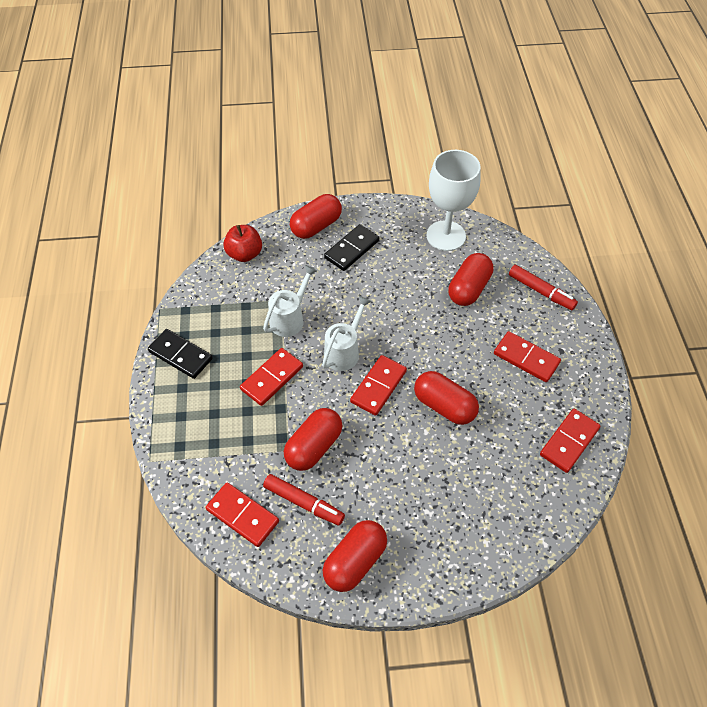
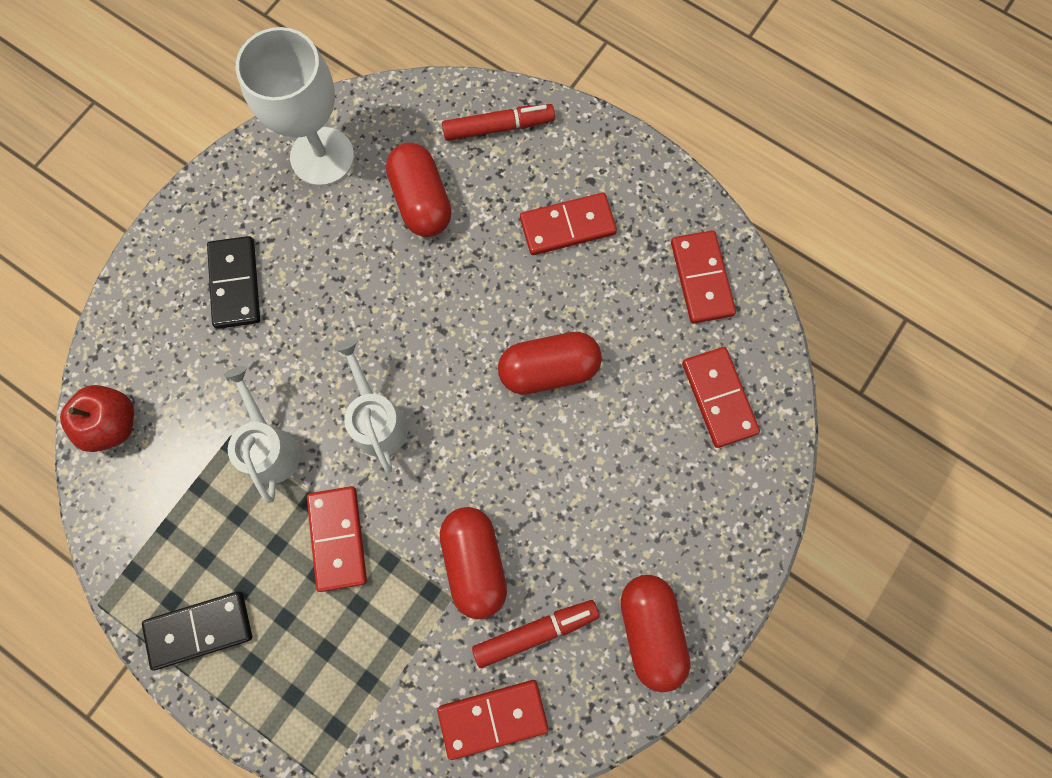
camera: 50 degrees left, 20 degrees up
(316, 226) = (155, 296): red capsule -> none
(378, 386) = (460, 421): red domino -> red domino (718, 398)

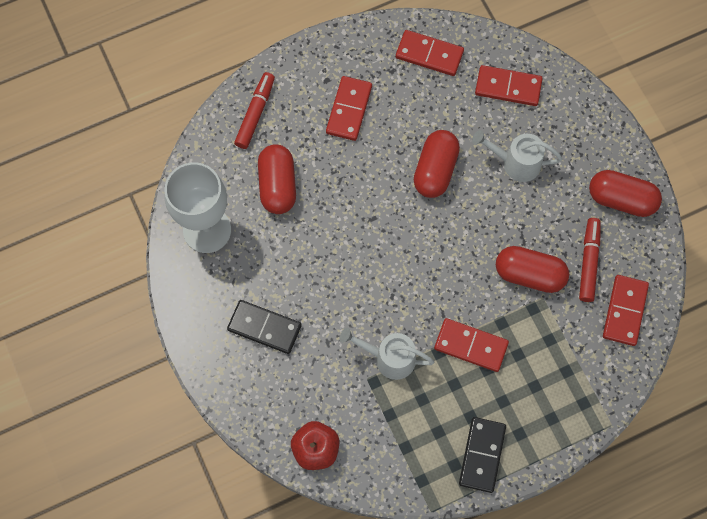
camera: 60 degrees left, 5 degrees down
(377, 419) = (408, 285): white watering can -> white watering can (515, 163)
(421, 201) = (277, 185): red capsule -> red capsule turned 75 degrees clockwise

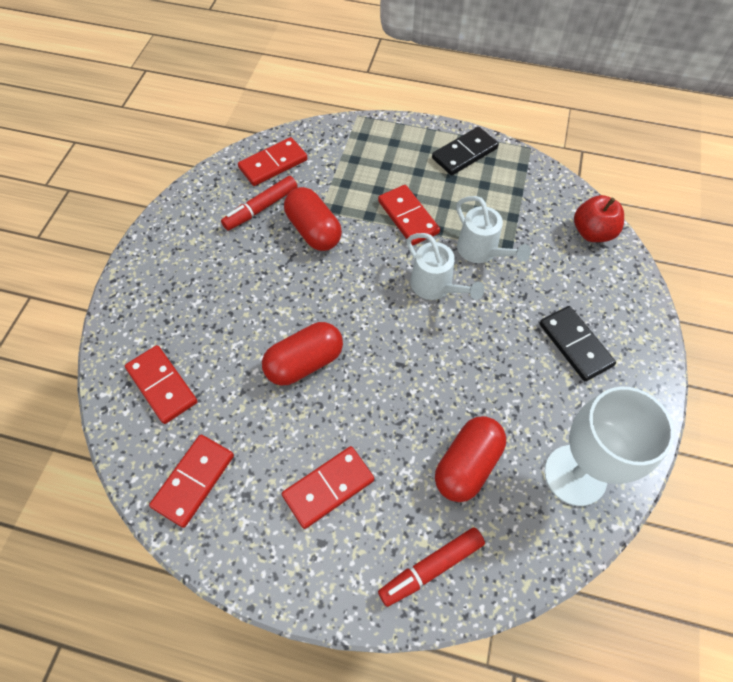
camera: 140 degrees left, 10 degrees down
(429, 54) = (193, 481): red domino -> red domino turned 60 degrees clockwise
(515, 163) = (232, 316): white watering can -> white watering can (436, 287)
(621, 199) = (186, 229): red capsule -> none

